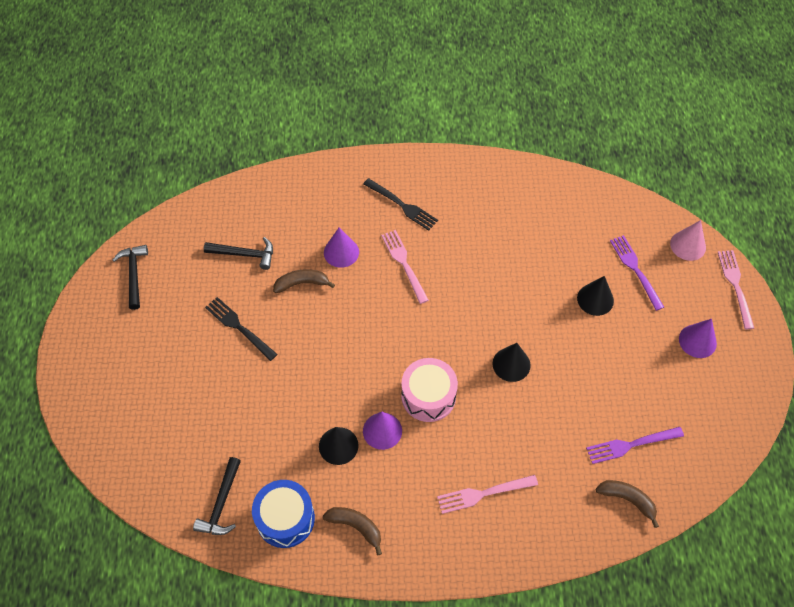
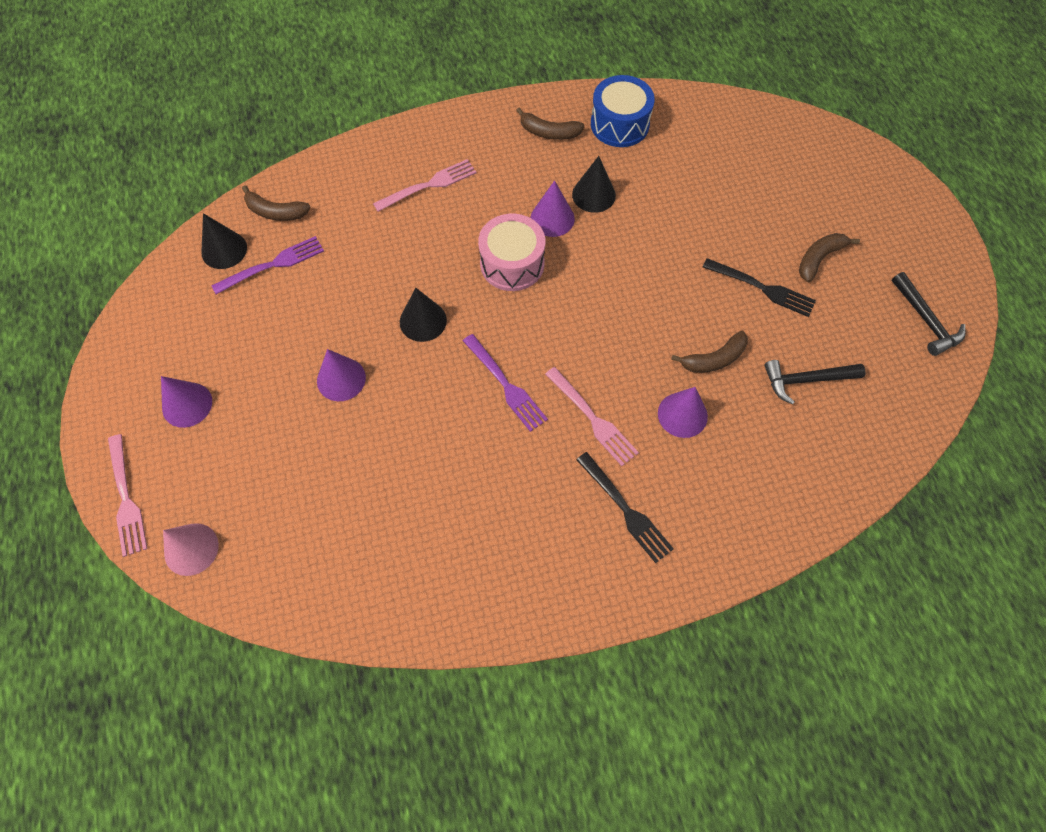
camera: 165 degrees right, 5 degrees up
(181, 340) = (819, 259): none -> brown banana
(221, 504) = (687, 122): black hammer -> none
(402, 205) = (625, 509): black fork -> black fork turned 150 degrees counterclockwise
(580, 333) = (341, 379): none -> purple cone
(595, 299) = (325, 430): black cone -> black cone (224, 250)
(635, 270) = (270, 488): purple fork -> purple fork (505, 385)

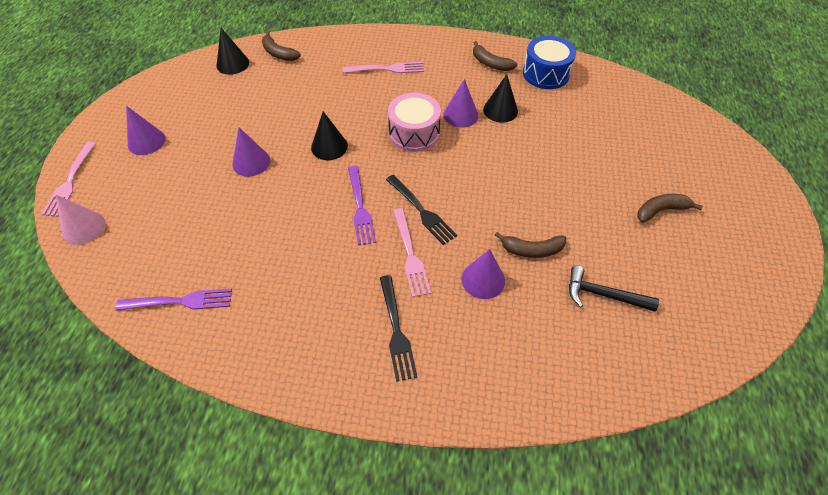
camera: 25 degrees right, 10 degrees down
(273, 265) = (256, 81): purple fork -> purple fork (180, 301)
(762, 288) = (600, 214): black fork -> black fork (421, 211)
(926, 320) = (738, 290): black hammer -> none

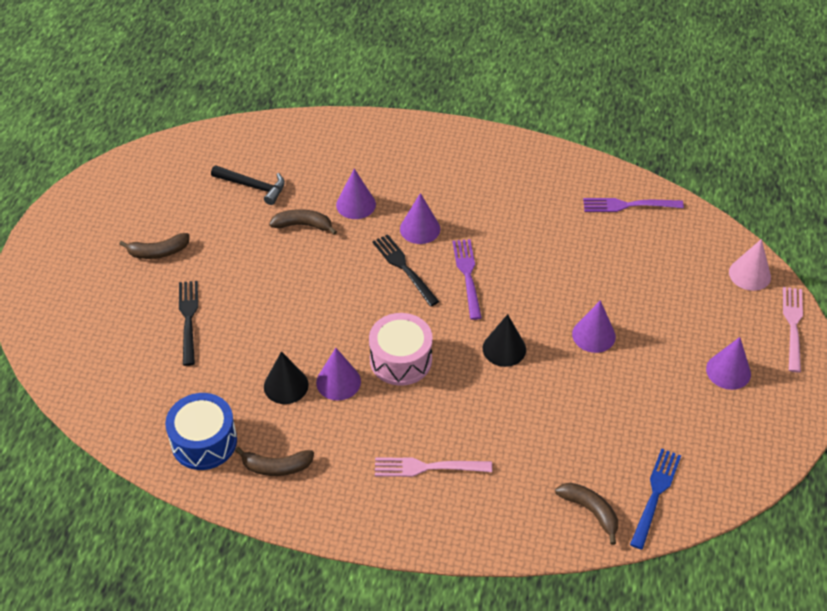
camera: 175 degrees left, 5 degrees down
(232, 64) = (655, 494): black cone -> blue fork
(396, 330) = (438, 173): black fork -> black fork (188, 319)
(410, 254) = (420, 229): pink fork -> purple cone
(490, 63) = (276, 467): brown banana -> brown banana turned 135 degrees clockwise

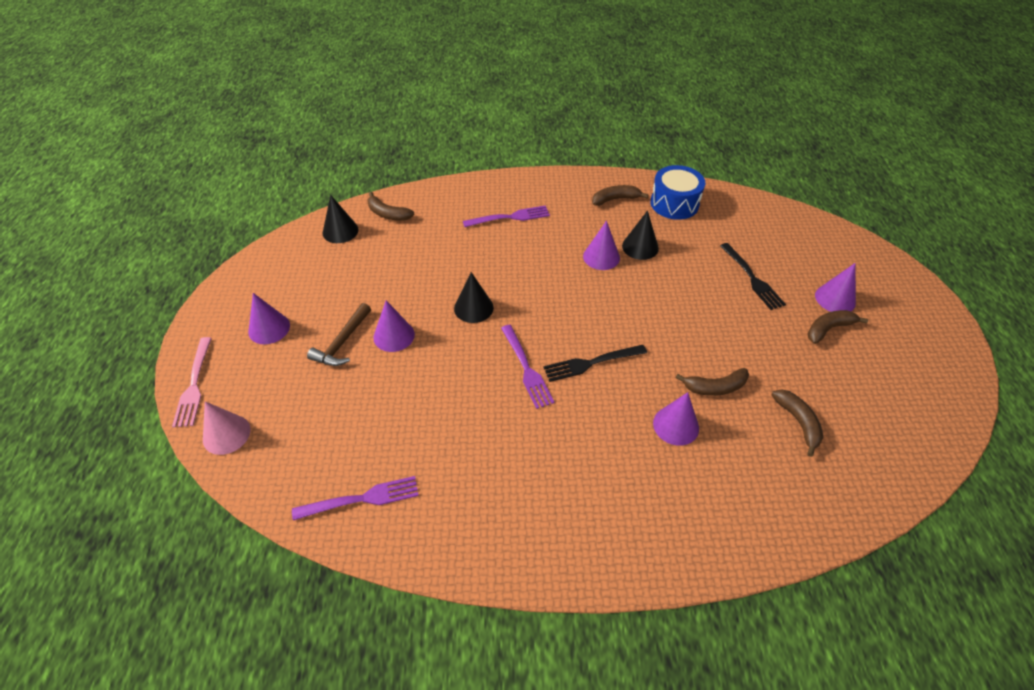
camera: 165 degrees right, 0 degrees up
(253, 186) = (798, 422): black hammer -> brown banana
(400, 360) = (559, 282): pink drum -> none
(404, 268) = (591, 363): black fork -> black fork turned 120 degrees clockwise
(420, 229) = (594, 410): purple cone -> purple cone (835, 299)
(428, 467) = (509, 217): pink fork -> purple fork
(648, 339) = (342, 342): none -> brown hammer
(655, 494) = (340, 231): blue fork -> black cone

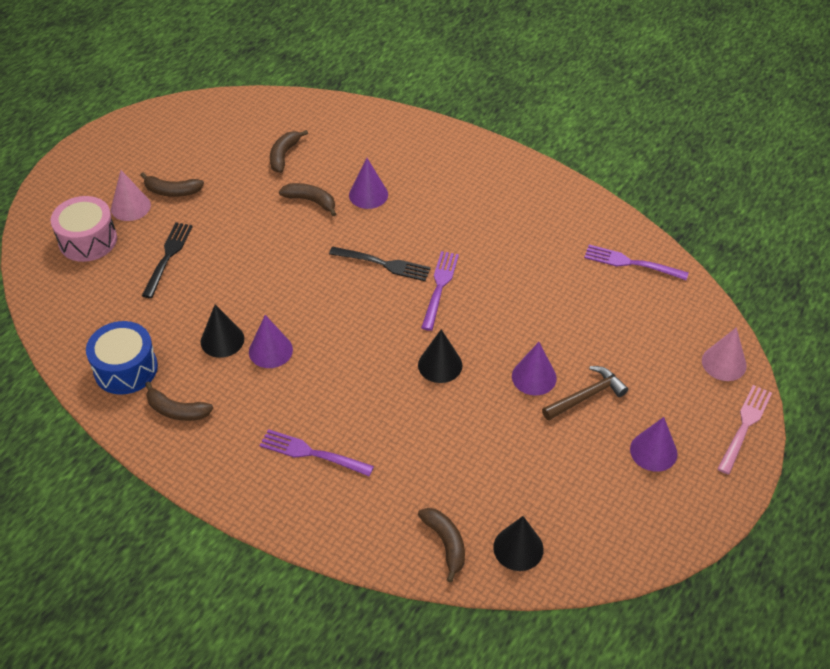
camera: 145 degrees left, 0 degrees up
(820, 259) = (88, 240): none -> pink drum
(835, 299) = (130, 207): purple cone -> pink cone

